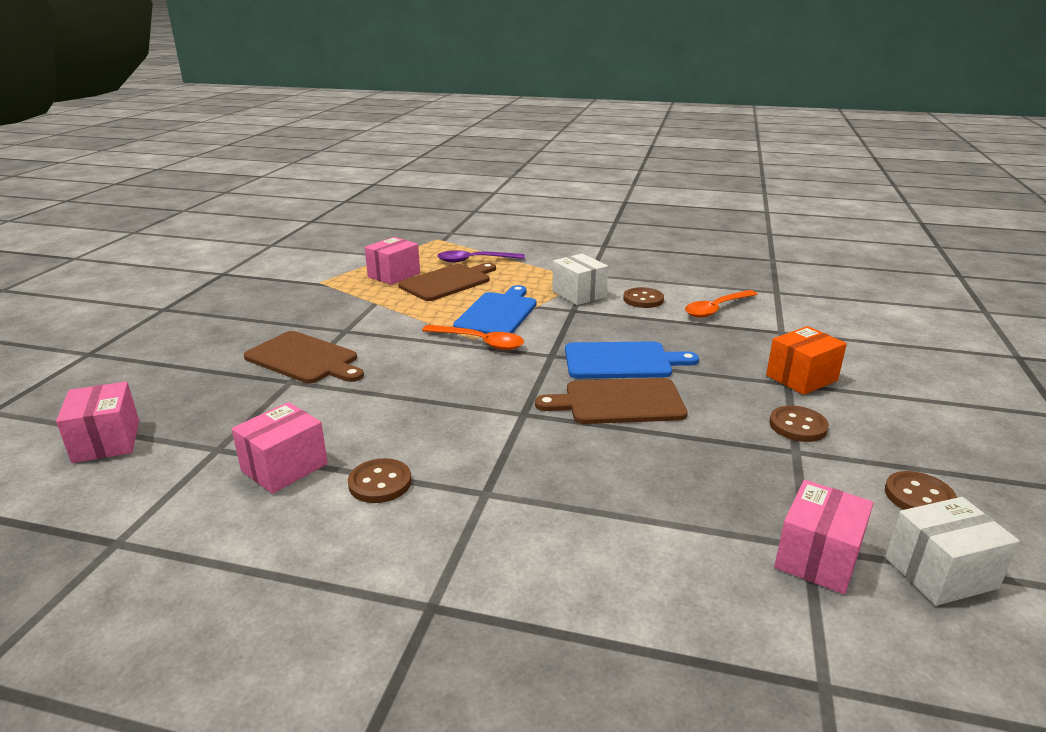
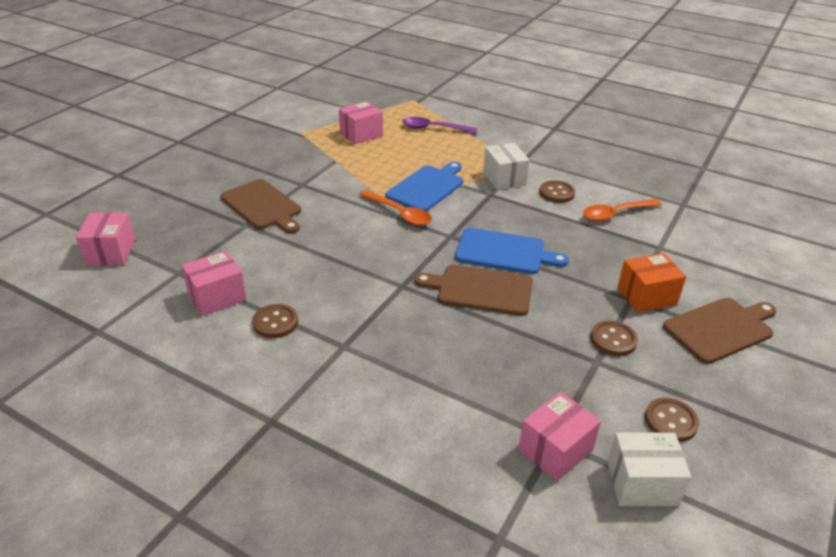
camera: 15 degrees right, 10 degrees up
(448, 282) = (401, 148): brown cutting board -> brown cutting board (721, 329)

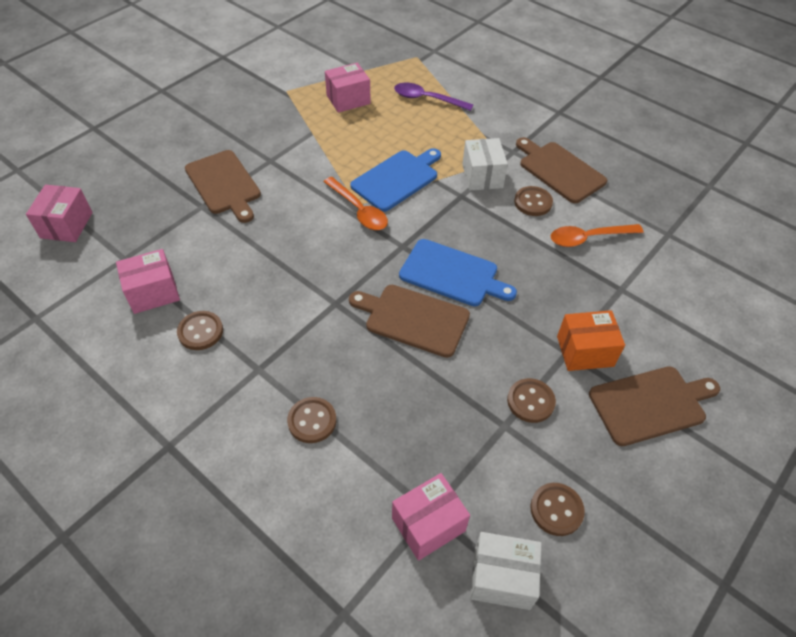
camera: 10 degrees right, 15 degrees up
(411, 381) = (312, 421): none -> brown button
(571, 168) = (559, 170): none -> brown cutting board

